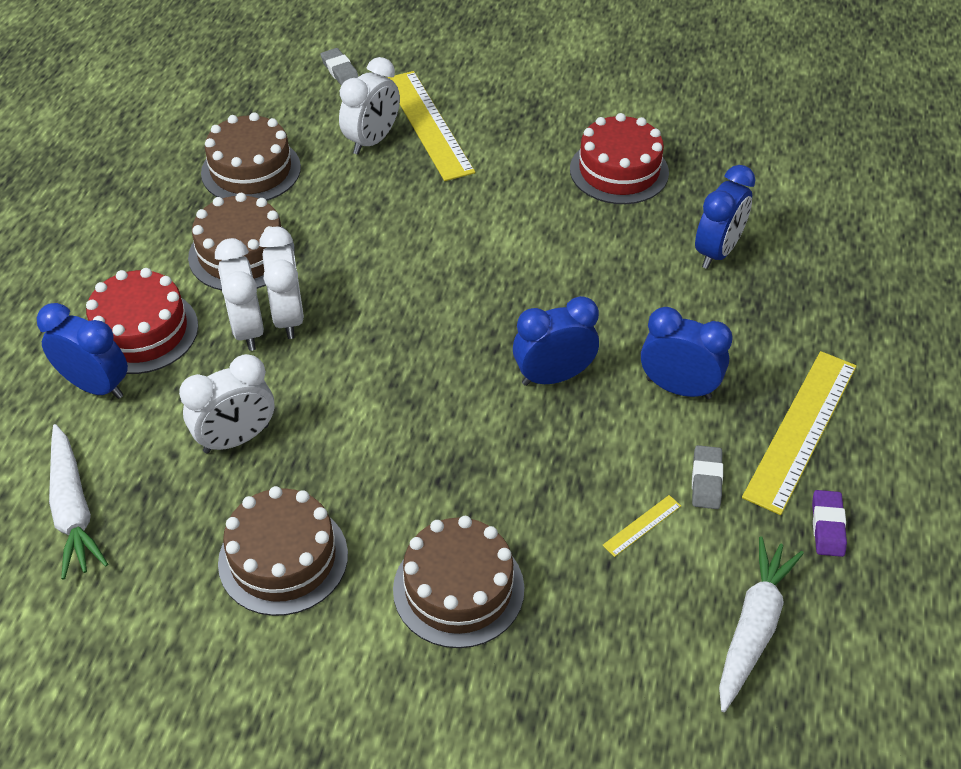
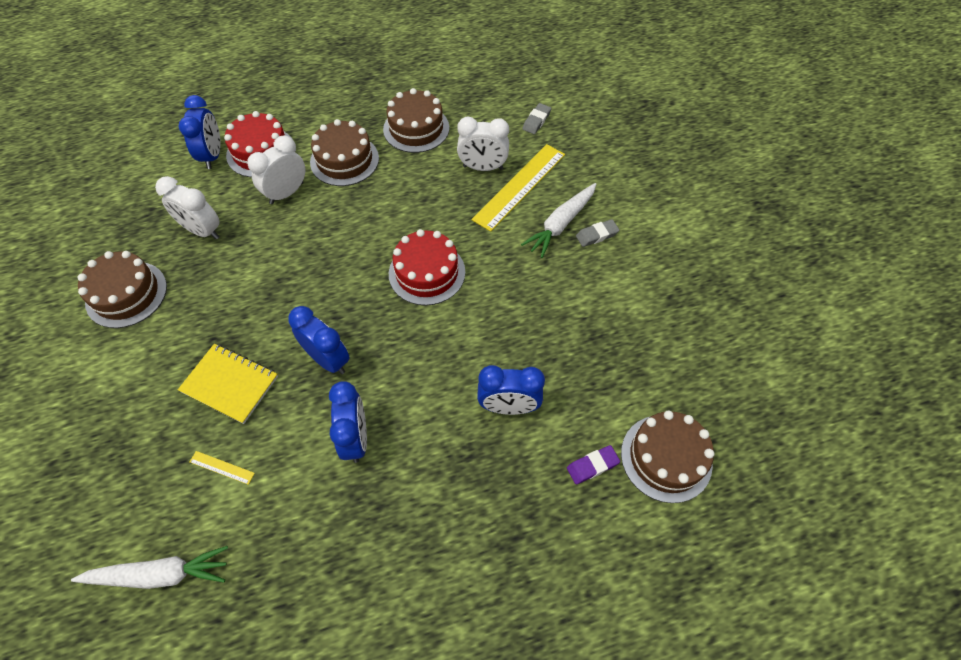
camera: 60 degrees right, 10 degrees up
(73, 509) = (126, 192): white carrot -> white carrot (561, 224)
(288, 317) = (306, 206): white clock -> none
(458, 589) = (134, 388): brown cake -> brown cake (666, 458)
(524, 482) = (230, 384): none -> yellow notebook
(619, 171) = (552, 309): red cake -> red cake (427, 273)
(706, 480) = (278, 491): grey eraser -> grey eraser (596, 235)
(801, 430) = (356, 537): yellow ruler -> none
(827, 526) = (269, 591): purple eraser -> purple eraser (592, 466)

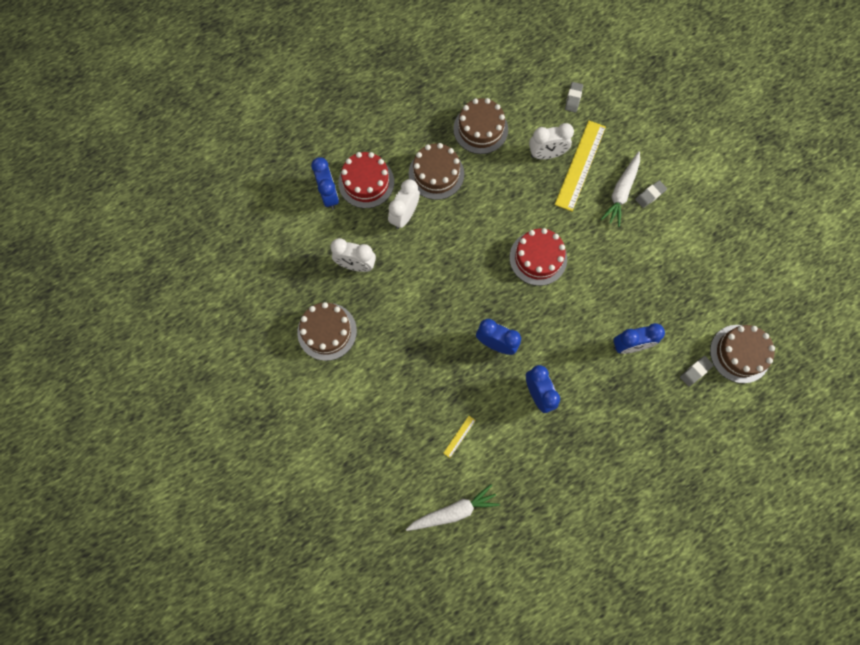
camera: 15 degrees left, 15 degrees up
(222, 467) = (459, 436): yellow ruler -> yellow ruler turned 60 degrees counterclockwise
(230, 384) = (436, 379): yellow notebook -> none
(592, 466) = (695, 371): purple eraser -> grey eraser

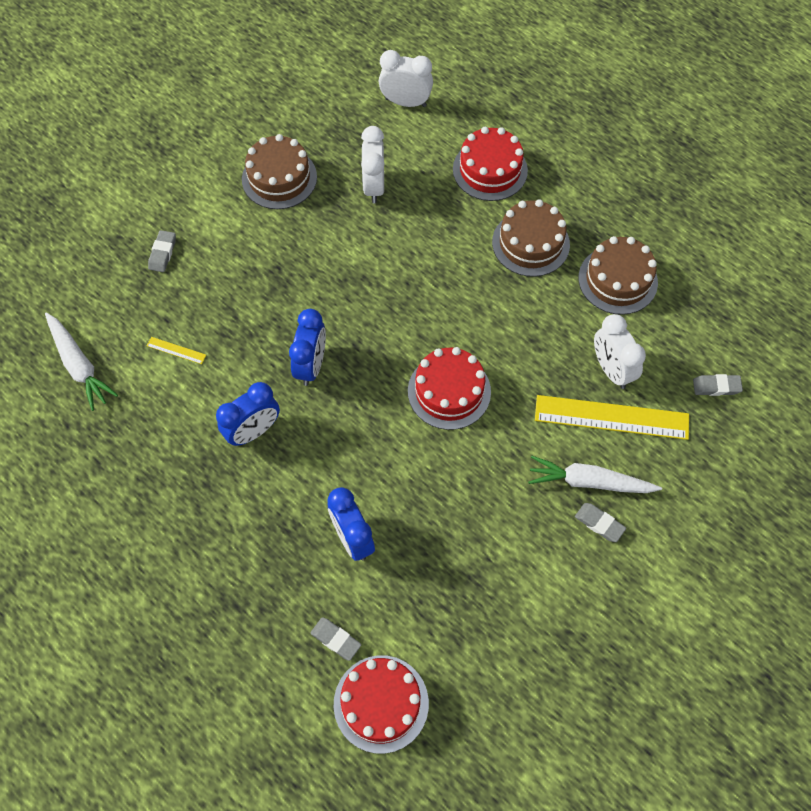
camera: 75 degrees right, 10 degrees down
(329, 195) = (458, 136): blue clock -> none
(370, 432) = (163, 253): none -> grey eraser
(404, 215) = (458, 222): white clock -> white clock (405, 102)
(740, 353) = (381, 703): brown cake -> red cake

